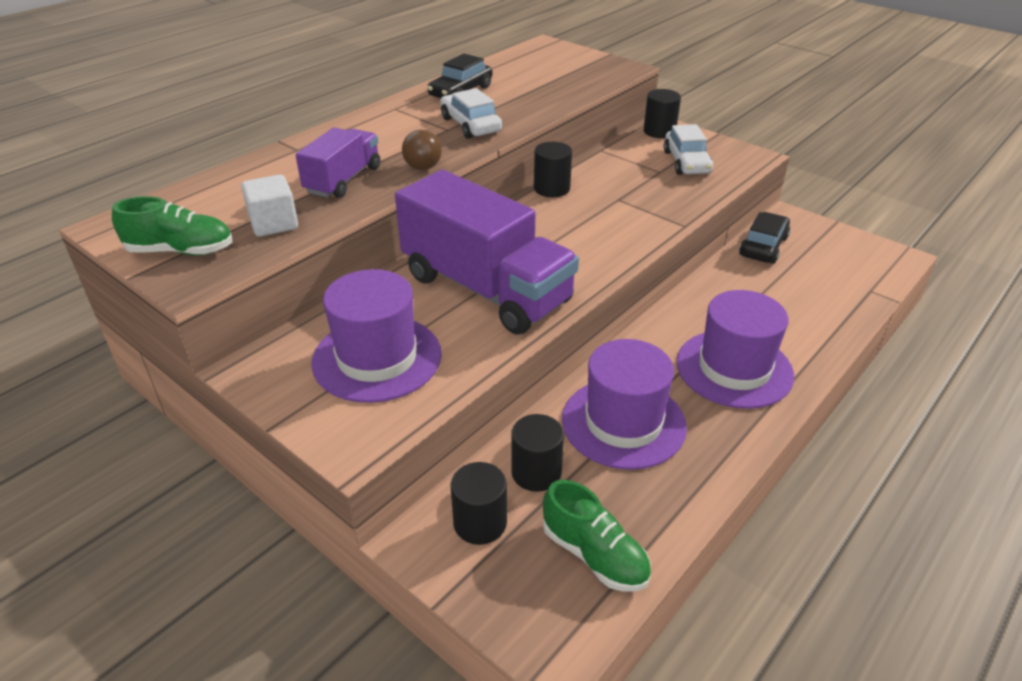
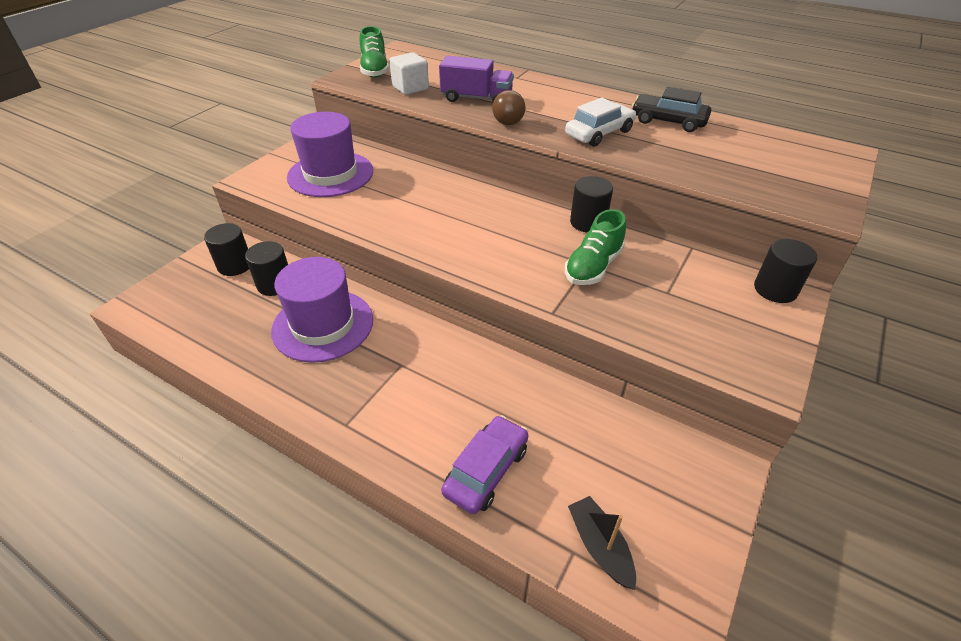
camera: 80 degrees right, 5 degrees up
(486, 289) = (414, 205): purple truck -> none
(594, 555) = (197, 317): green shoe -> green shoe (593, 266)
(686, 162) = (705, 313): white car -> none
(734, 368) = (395, 398): purple hat -> none
(763, 246) = (634, 435): black car -> none
(809, 321) = (486, 470): none -> purple car
(863, 278) = (600, 546): none -> black boat

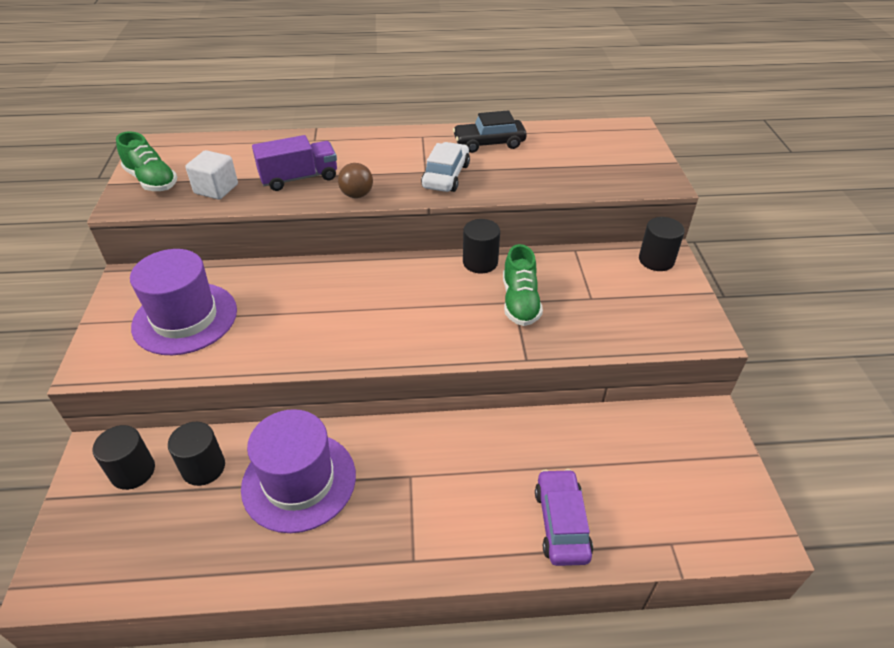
camera: 35 degrees left, 0 degrees up
(600, 546) = (683, 527): black boat -> none

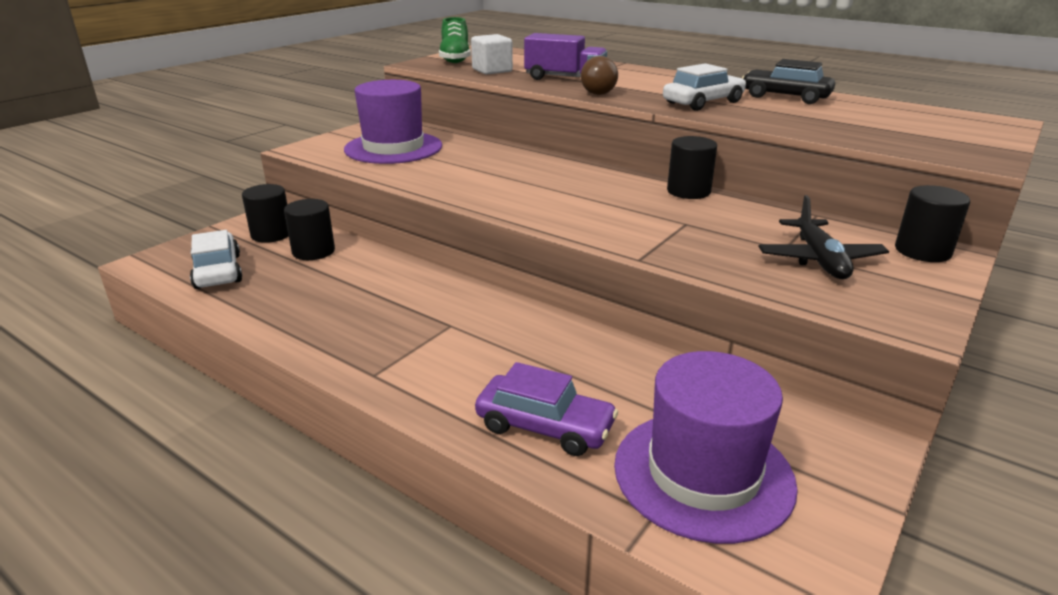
camera: 40 degrees right, 15 degrees down
(142, 548) = (218, 271): none -> white car
(299, 481) = (362, 287): purple hat -> purple hat (703, 474)
(520, 302) = (692, 225): green shoe -> none
(561, 523) = (545, 427): purple car -> purple car turned 75 degrees clockwise
(617, 299) = (819, 259): none -> black plane

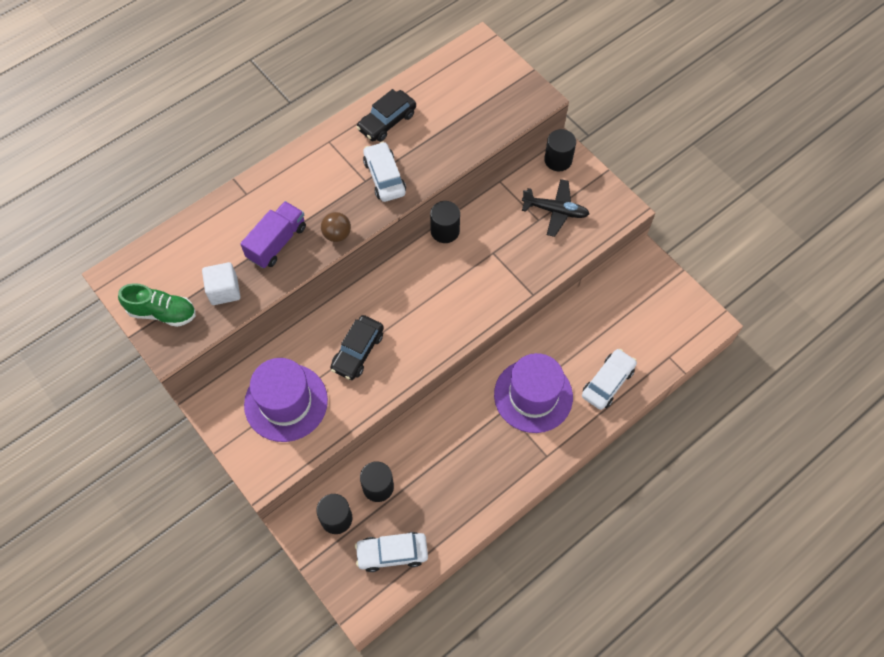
camera: 75 degrees left, 35 degrees up
(472, 169) = (358, 351): none -> black car
(545, 427) = (607, 382): purple car -> white car
(703, 474) = (650, 329): purple hat -> purple hat (533, 395)

